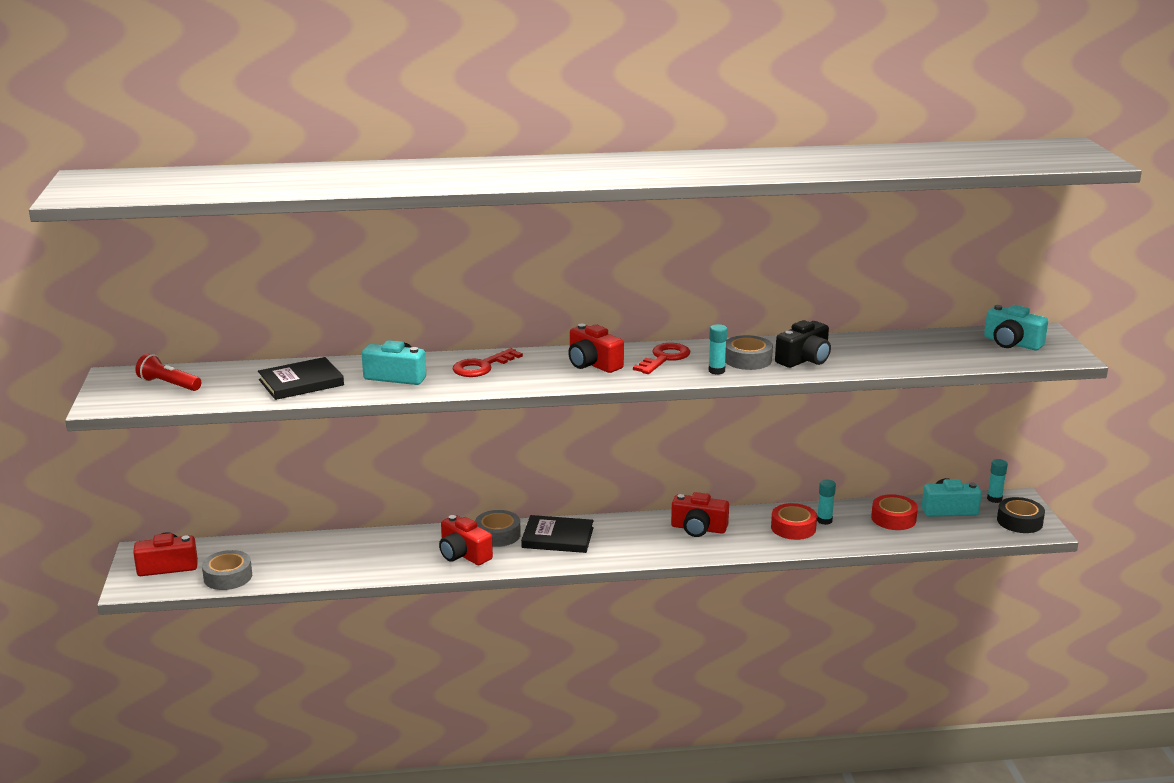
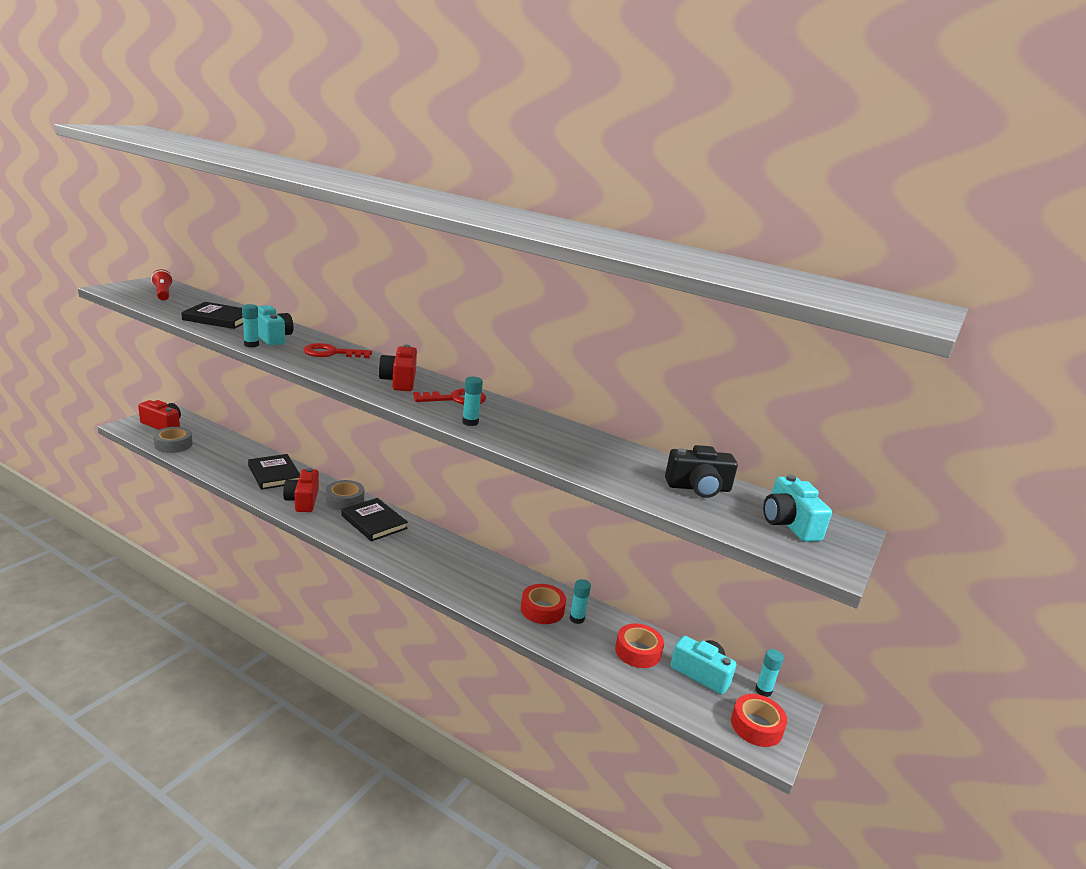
camera: 35 degrees right, 0 degrees up
(388, 548) = (274, 474): none -> black book
(403, 391) = (251, 345): none -> turquoise glue stick
(698, 528) = (473, 569): red camera -> none
(747, 360) = (512, 427): grey tape -> none
(804, 359) = (558, 447): black camera -> black camera (698, 488)
(1019, 521) = (756, 726): black tape -> red tape

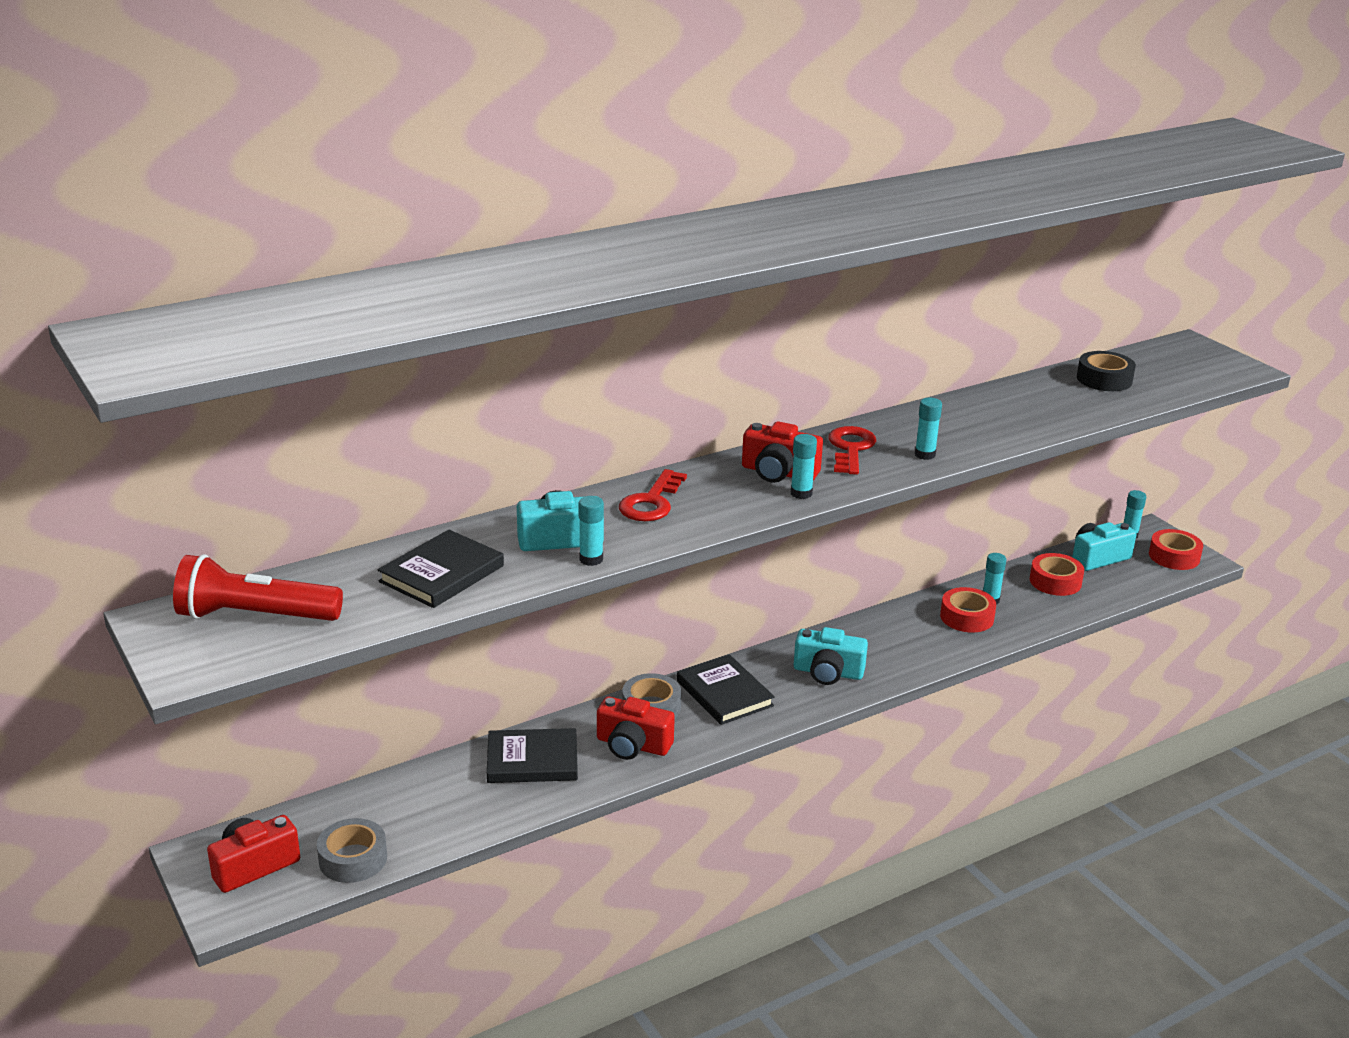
camera: 60 degrees left, 5 degrees up
(163, 294) = (255, 616): red flashlight -> red flashlight, size x1.56
(374, 388) = (801, 493): none -> turquoise glue stick
(374, 522) = (724, 693): black book -> black book turned 75 degrees clockwise
(698, 488) = (1104, 379): black camera -> black tape
(789, 524) = (1176, 362): turquoise camera -> turquoise camera (828, 672)

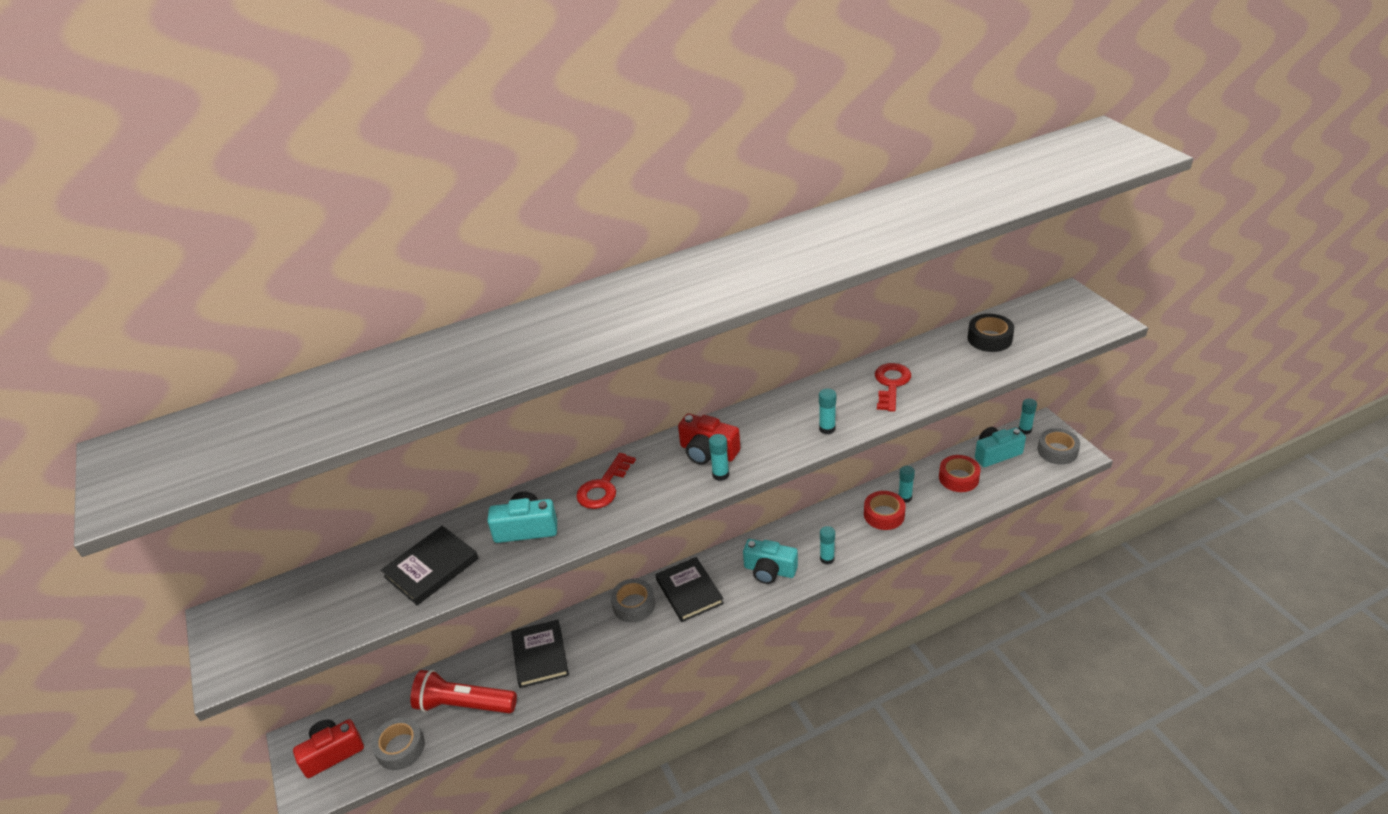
camera: 10 degrees right, 10 degrees up
(255, 616) = (288, 614): red flashlight -> red flashlight (464, 705)
(532, 760) = (540, 655): black book -> black book turned 75 degrees clockwise
(591, 559) = (545, 551): turquoise glue stick -> turquoise glue stick (827, 559)
(632, 745) = (614, 641): red camera -> none
(850, 449) = (769, 423): red key -> red key (891, 384)
(1174, 556) = (1057, 451): red tape -> grey tape

